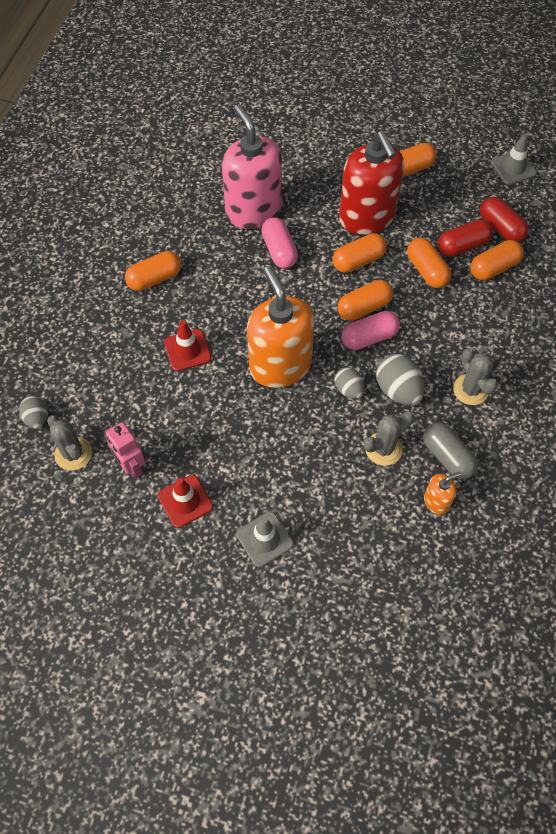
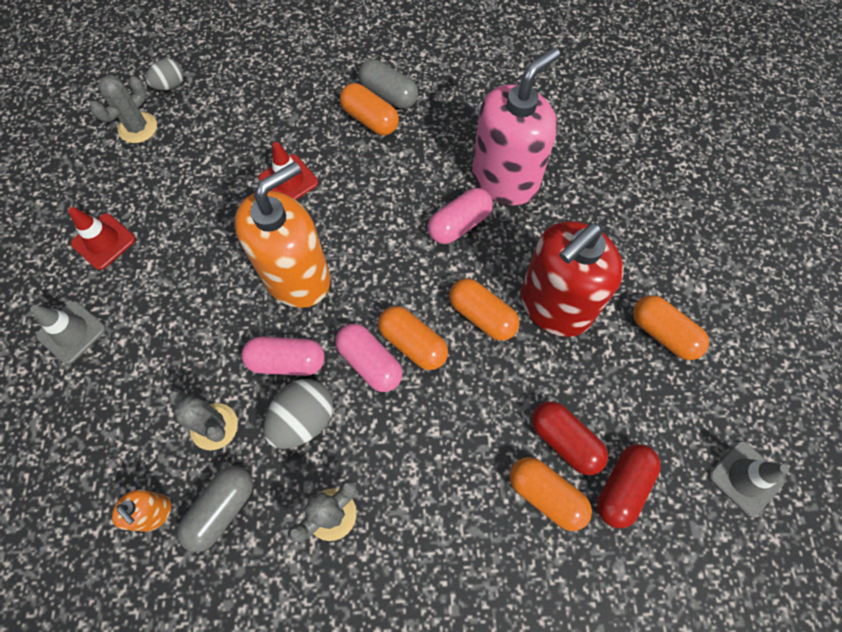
camera: 70 degrees right, 5 degrees up
(131, 466) = (134, 180): pink robot -> none
(136, 259) = (388, 94): none -> grey capsule
(348, 389) = (287, 361): grey egg -> pink capsule
(426, 270) = (502, 404): orange capsule -> none

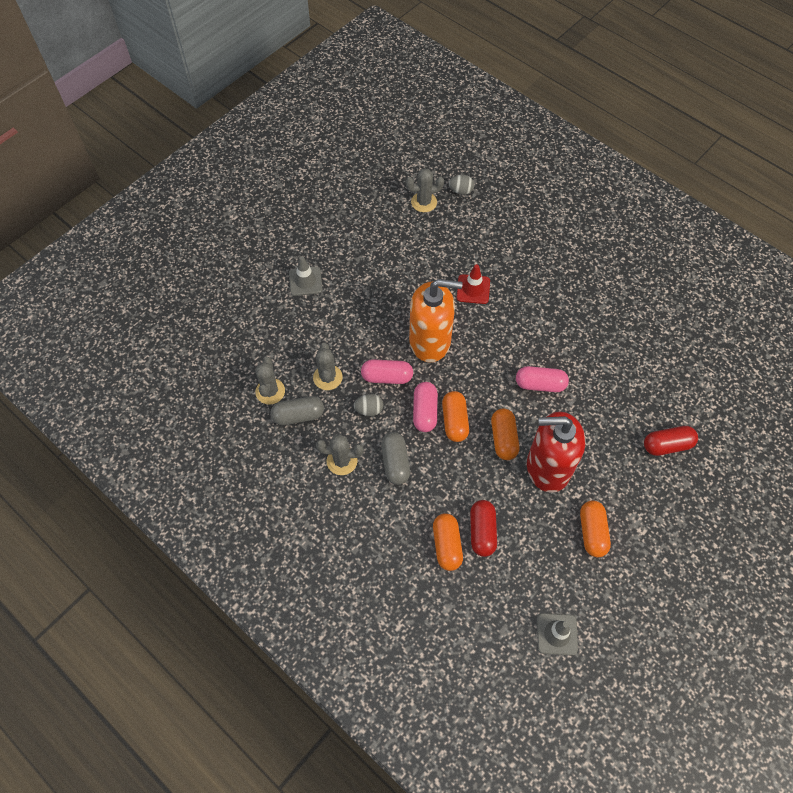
camera: 45 degrees right, 5 degrees down
(103, 241) = (356, 249): red traffic cone -> none
(154, 513) = (270, 391): orange soap dispenser -> grey cactus
(287, 361) = (387, 377): pink capsule -> pink capsule turned 45 degrees counterclockwise
(303, 420) = (369, 410): grey egg -> grey egg, size x0.62
(370, 119) = (549, 291): orange capsule -> none
(388, 94) = (574, 285): grey capsule -> grey capsule (395, 462)
(505, 179) = (591, 382): pink soap dispenser -> none
(622, 487) = (488, 577): red capsule -> red capsule (667, 445)

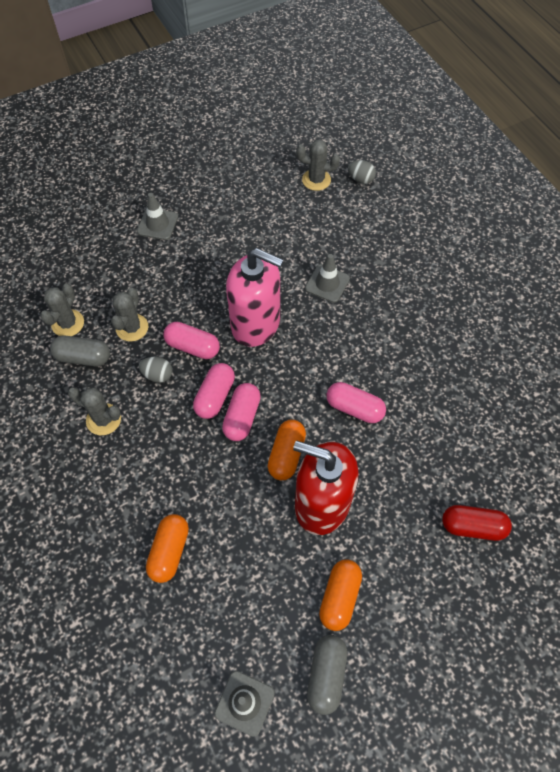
camera: 20 degrees right, 0 degrees up
(395, 462) = (158, 440): grey capsule -> grey capsule (326, 675)
(430, 341) = (256, 324): orange soap dispenser -> pink soap dispenser
(454, 421) = (242, 417): orange capsule -> pink capsule
(473, 289) = (327, 283): red traffic cone -> grey traffic cone
(482, 531) = (215, 550): red capsule -> none

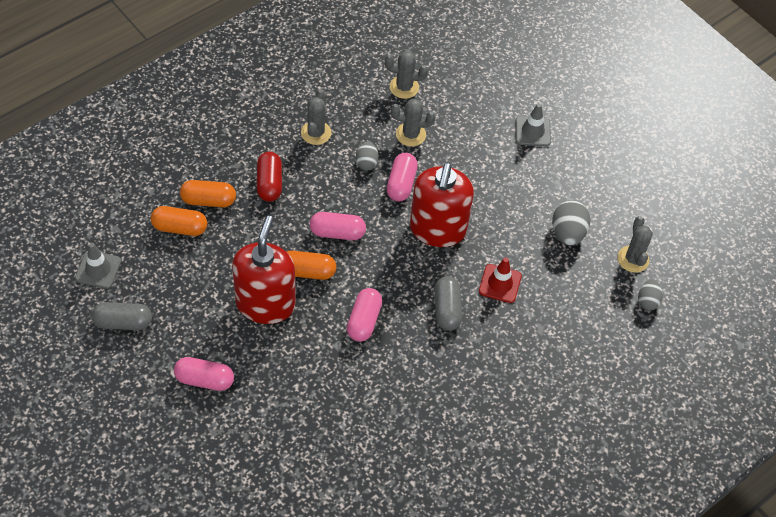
camera: 75 degrees right, 5 degrees down
(83, 357) = (372, 106): grey capsule -> grey capsule (447, 309)
(215, 396) = (354, 209): pink capsule -> pink capsule (204, 380)
(256, 324) = (437, 229): pink soap dispenser -> red soap dispenser
(280, 220) = (567, 233): none -> grey egg
(327, 283) = (500, 283): grey traffic cone -> red traffic cone
(339, 597) = (186, 325): orange capsule -> orange capsule (180, 227)
(472, 526) = (262, 426): red capsule -> red capsule (269, 183)

